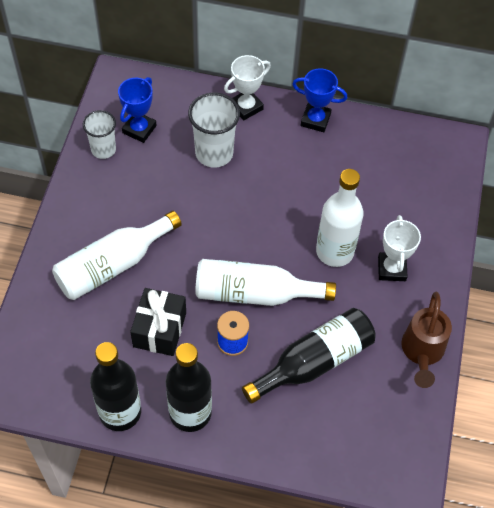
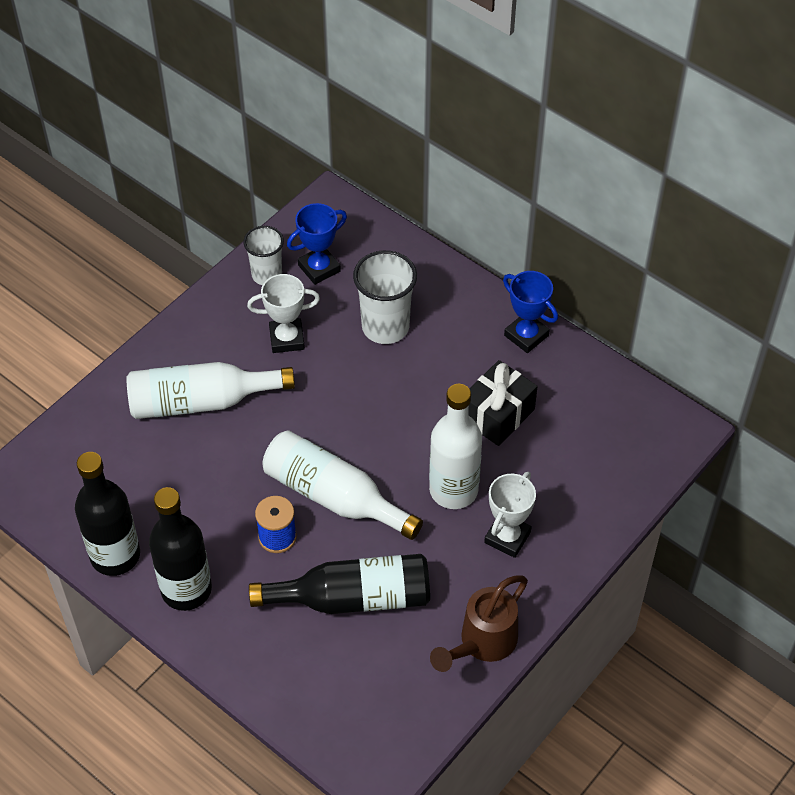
camera: 30 degrees right, 5 degrees down
(159, 329) = (208, 490): black gift -> black gift (497, 414)
(246, 107) = (454, 290): white trophy -> white trophy (287, 339)

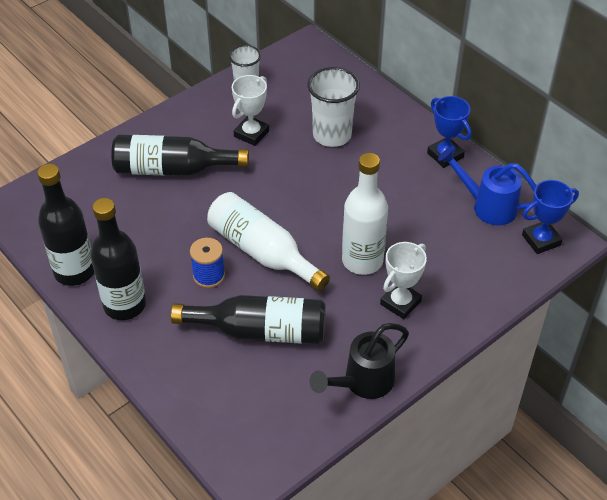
camera: 10 degrees right, 5 degrees down
(201, 401) = (172, 169): white bottle -> black bottle
(287, 339) = (251, 134): white trophy -> white trophy turned 60 degrees counterclockwise
(319, 268) = (288, 88): blue trophy -> blue trophy (541, 240)
(482, 644) = (362, 383): brown watering can -> black watering can
(497, 414) = (410, 209): black gift -> none
(586, 397) = (487, 206): none -> blue watering can

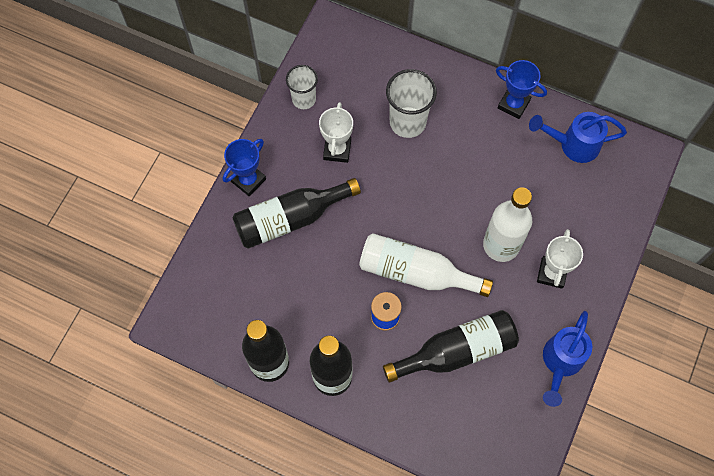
camera: 25 degrees left, 20 degrees up
(362, 383) = (560, 363): black watering can -> blue watering can
(541, 240) = (630, 162): blue trophy -> blue trophy (248, 180)

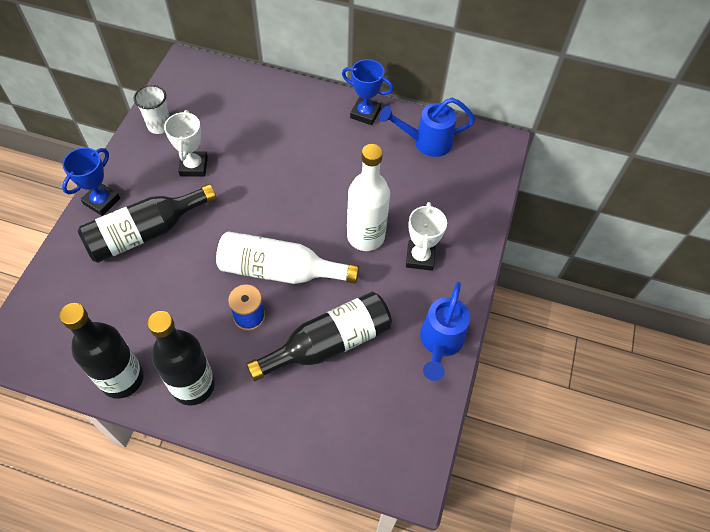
camera: 10 degrees left, 10 degrees down
(407, 122) = (263, 136): white cup -> none

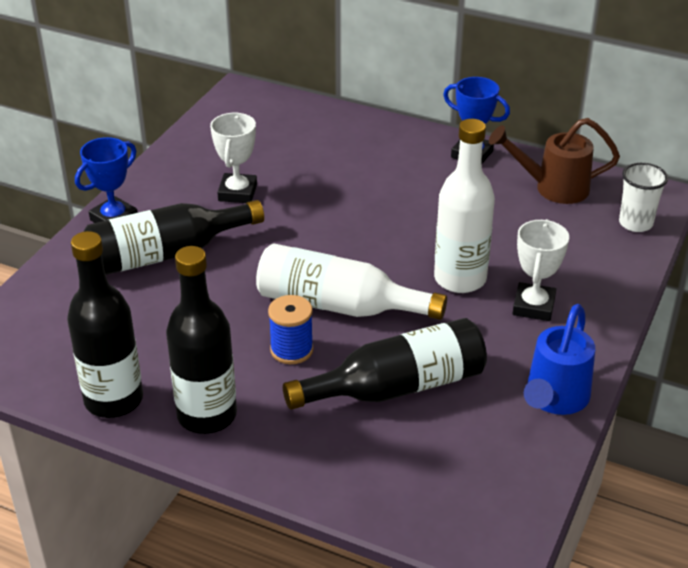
camera: 10 degrees right, 20 degrees down
(159, 126) = (198, 150): white cup -> white cup (635, 223)
(426, 142) = (552, 188): blue watering can -> brown watering can

